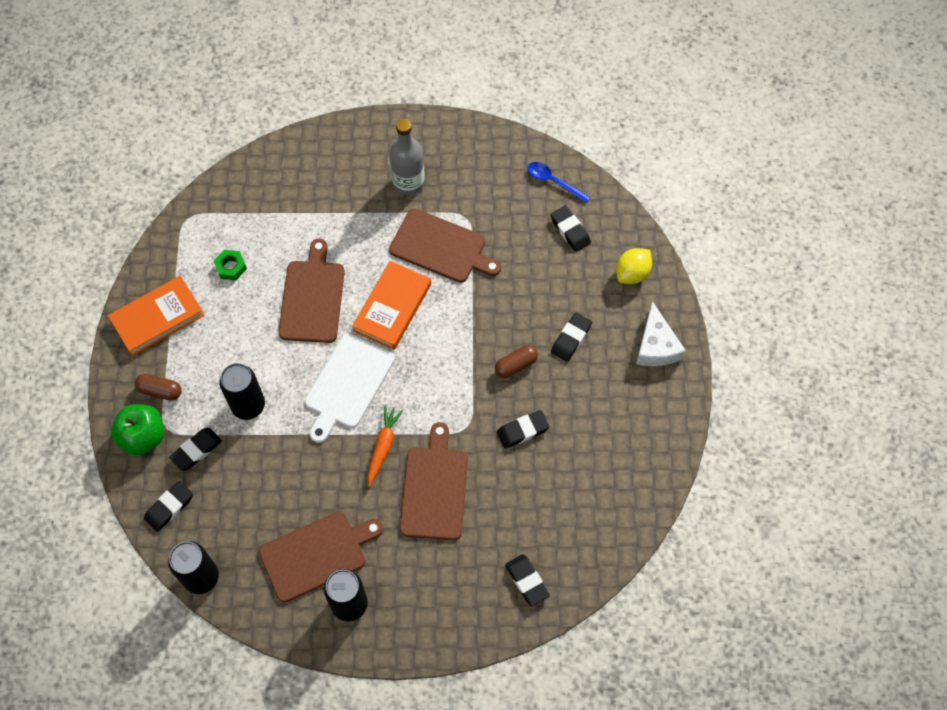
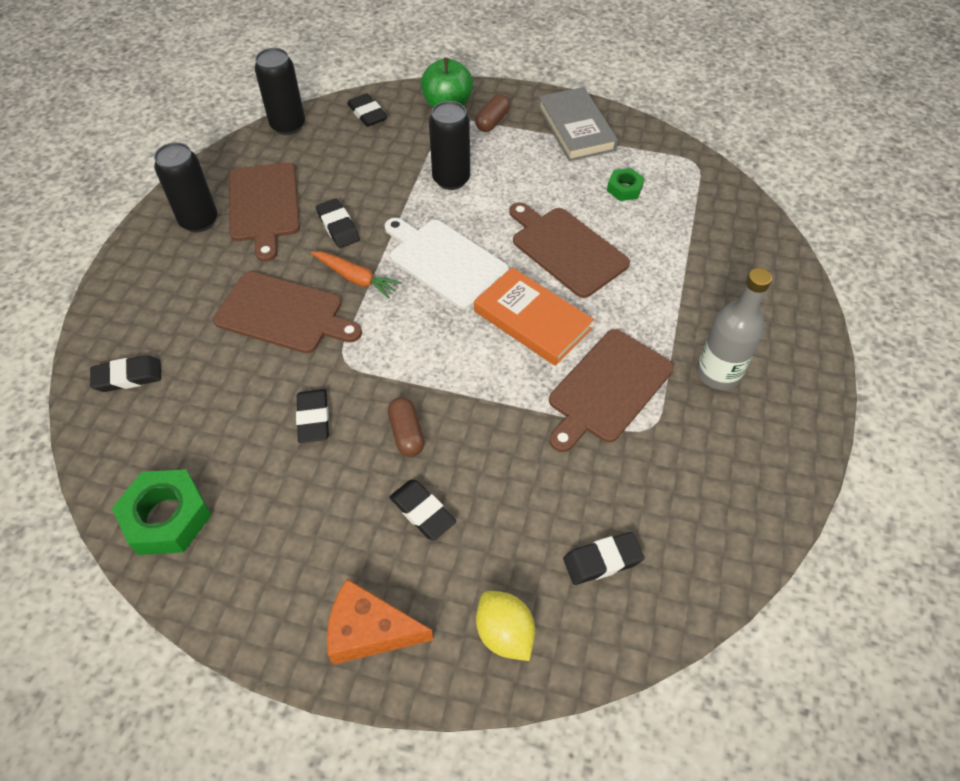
camera: 105 degrees right, 10 degrees down
(157, 318) = (576, 128): orange book -> grey book
(196, 450) = (417, 137): black eraser -> black eraser (338, 227)
(312, 298) = (566, 249): brown cutting board -> brown cutting board turned 150 degrees counterclockwise
(553, 181) = (696, 561): blue spoon -> none
(627, 496) = (167, 517): none -> green nut
(656, 346) = (369, 630): white cheese -> orange cheese

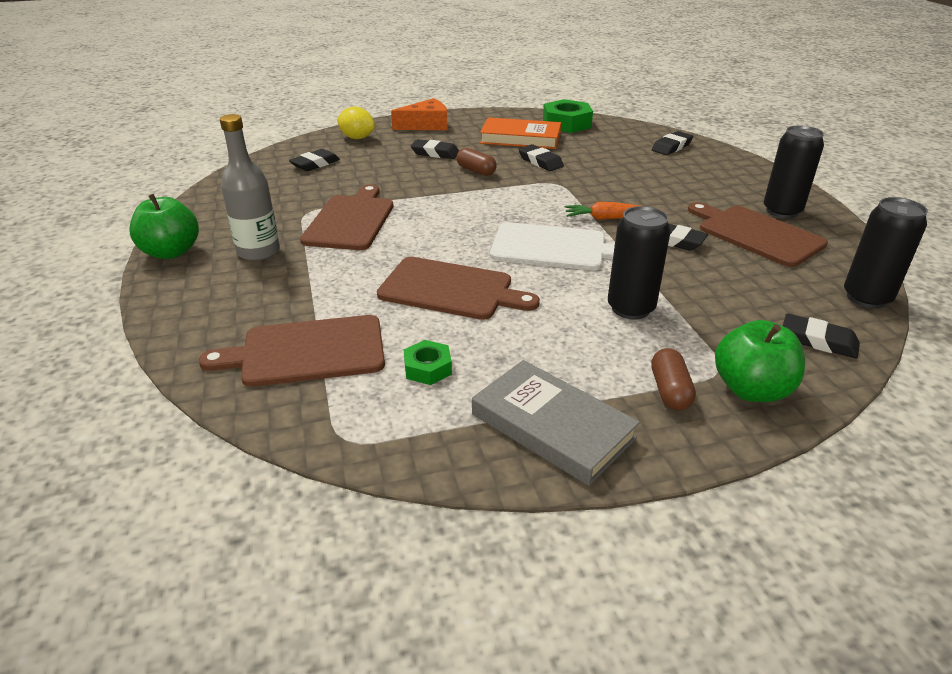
camera: 150 degrees right, 20 degrees down
(283, 314) = (629, 189): brown cutting board -> brown cutting board (307, 351)
(532, 320) = (441, 237): orange book -> orange book (520, 138)
(809, 411) = (171, 252): none -> green apple

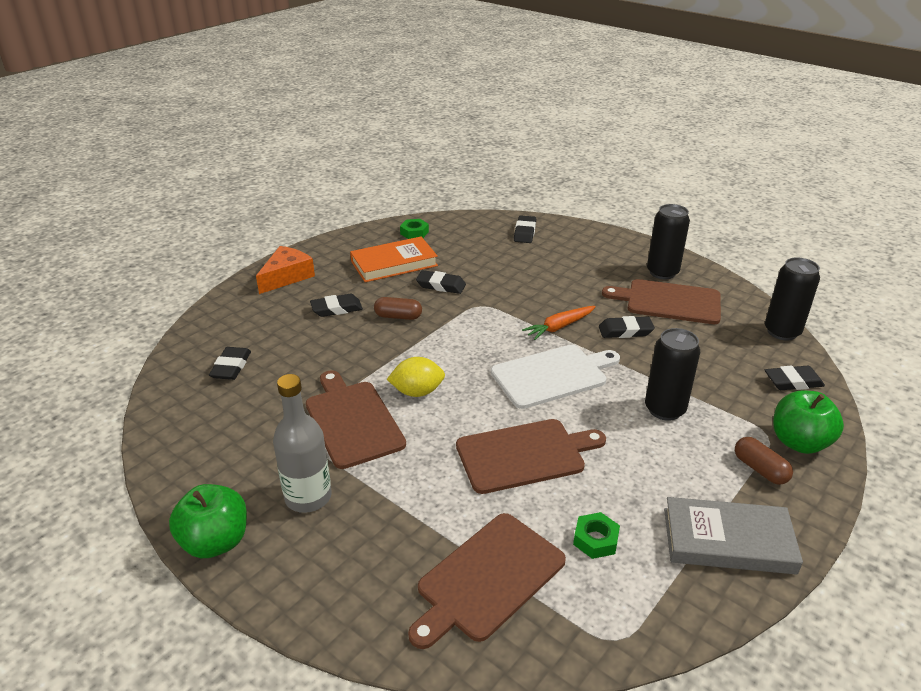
camera: 35 degrees left, 0 degrees up
(357, 138) = (234, 317): yellow lemon -> yellow lemon (417, 392)
(566, 123) = (414, 233): green nut -> green nut, size x0.56

